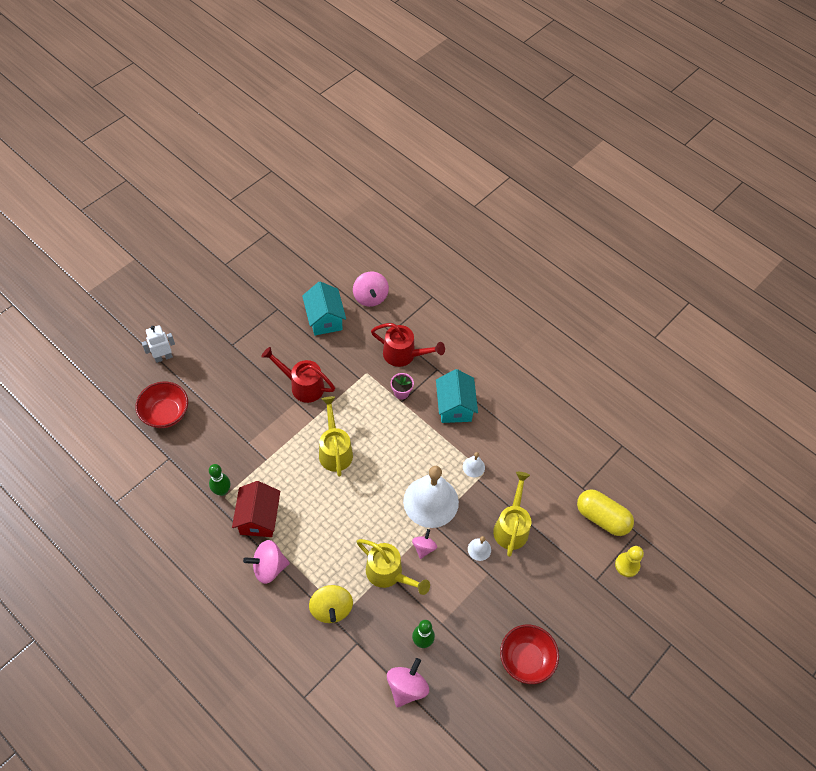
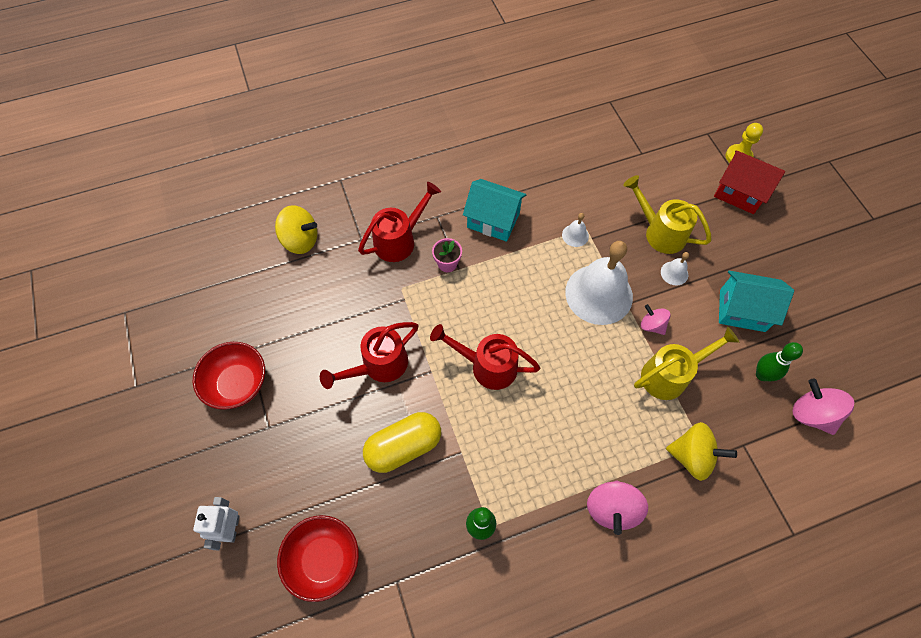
camera: 60 degrees left, 5 degrees up
(258, 518) = (539, 494): red house -> red house (739, 193)
(325, 319) = (299, 301): turquoise house -> turquoise house (742, 310)
(335, 450) = (487, 366): yellow watering can -> red watering can
(370, 297) = (300, 240): pink spinning top -> yellow spinning top
(526, 659) = (811, 285): red bowl -> red bowl (238, 384)
(602, 518) = (681, 153): yellow capsule -> yellow capsule (404, 446)

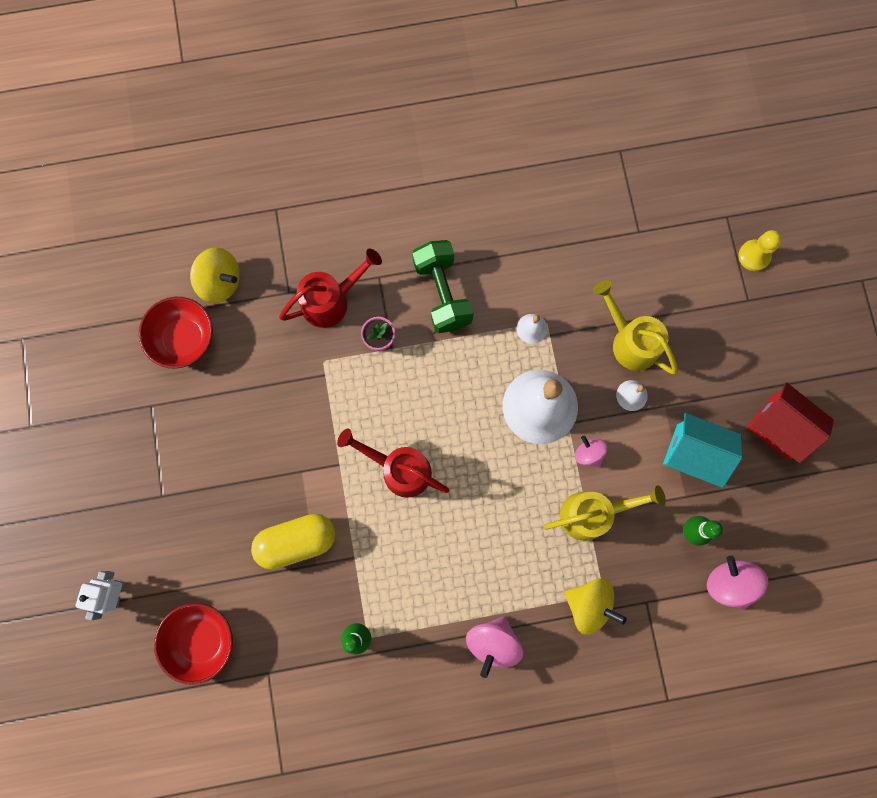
camera: 10 degrees right, 15 degrees up
(238, 384) = (135, 443): red bowl -> red bowl (184, 339)
(379, 365) = (285, 448): red watering can -> none
(493, 220) = (442, 293): turquoise house -> green dumbbell
(739, 193) = (739, 305): red house -> red house (779, 427)

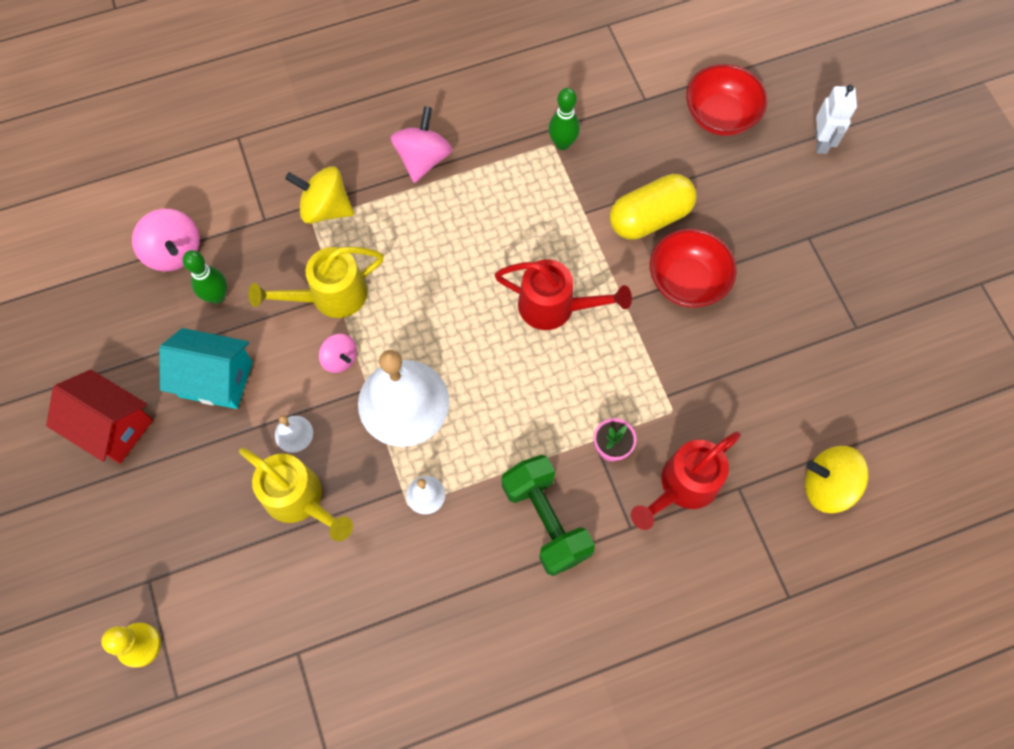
camera: 170 degrees right, 10 degrees down
(184, 339) = (846, 409): red bowl -> red bowl (687, 281)

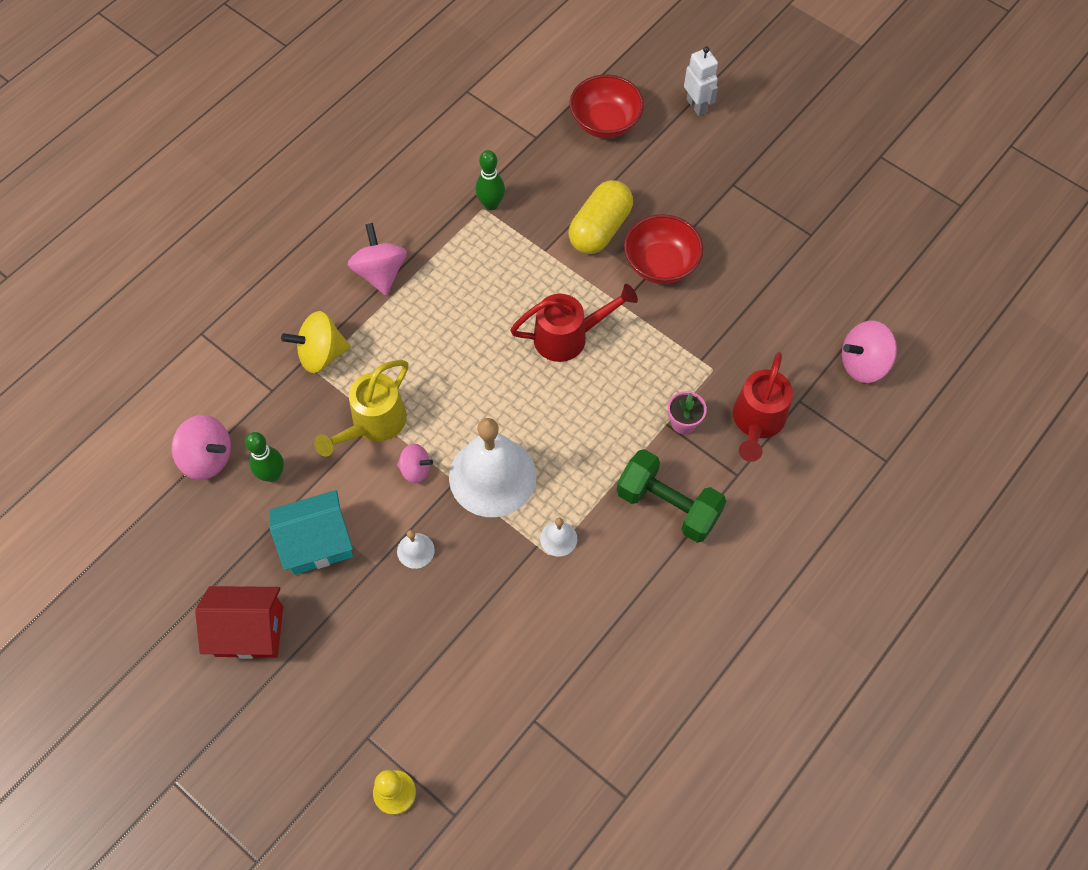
camera: 30 degrees left, 5 degrees down
(299, 500) = (456, 600): yellow watering can -> none
(827, 486) = (863, 364): yellow spinning top -> pink spinning top

